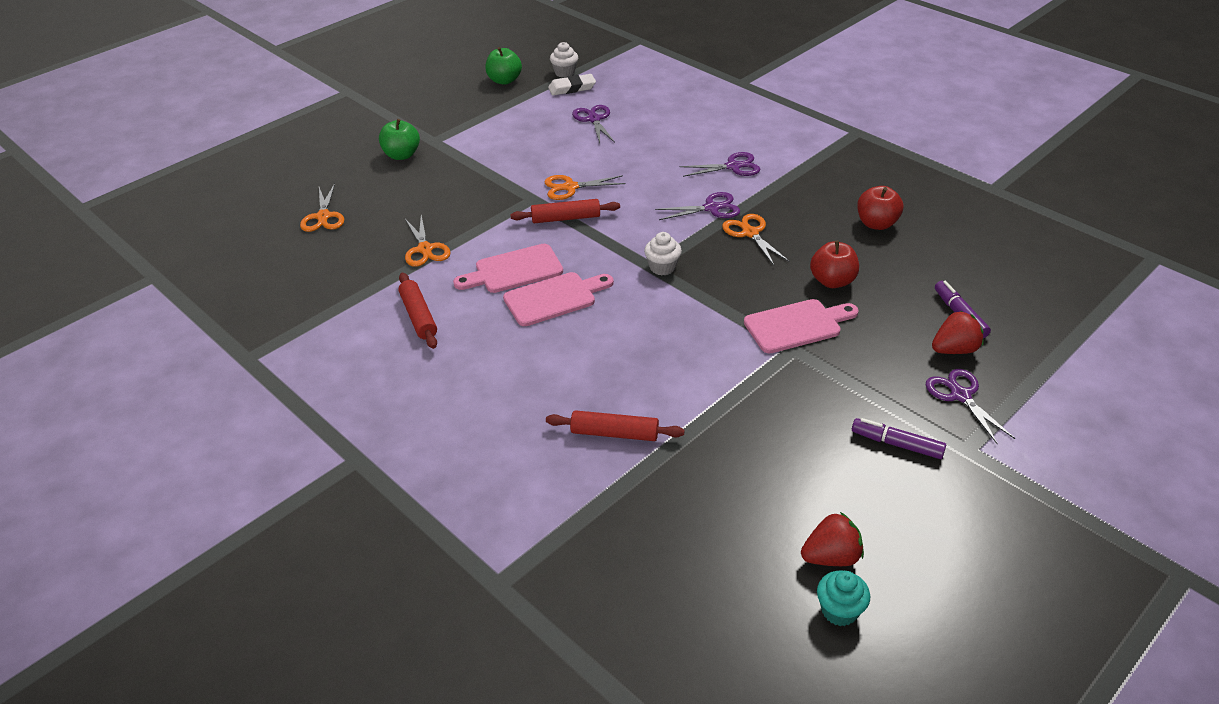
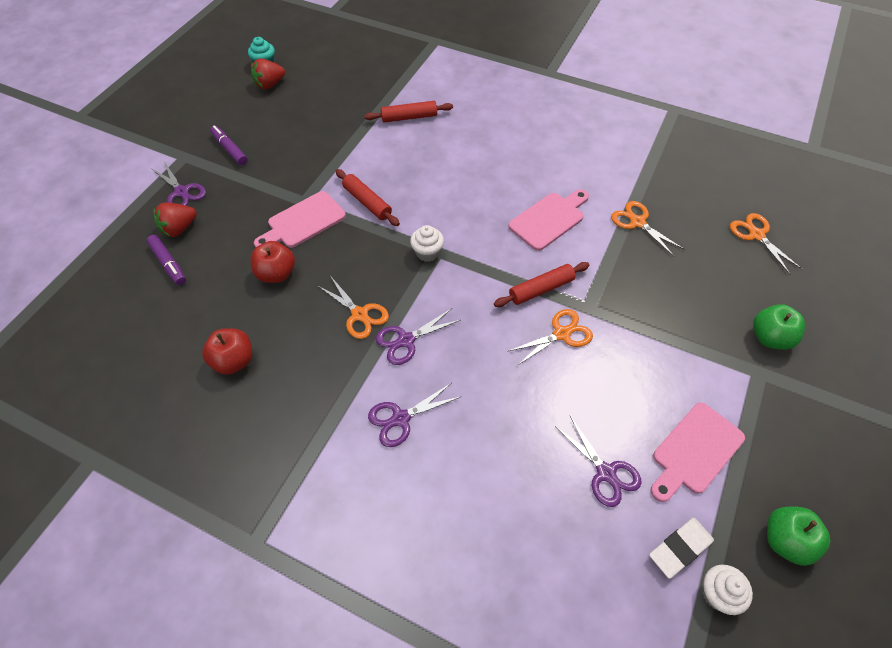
camera: 160 degrees right, 15 degrees up
(418, 316) = (590, 162): red rolling pin -> red rolling pin (367, 202)
(554, 298) = (501, 201): pink cutting board -> pink cutting board (695, 451)
(897, 444) = (230, 149): purple marker -> purple marker turned 135 degrees counterclockwise

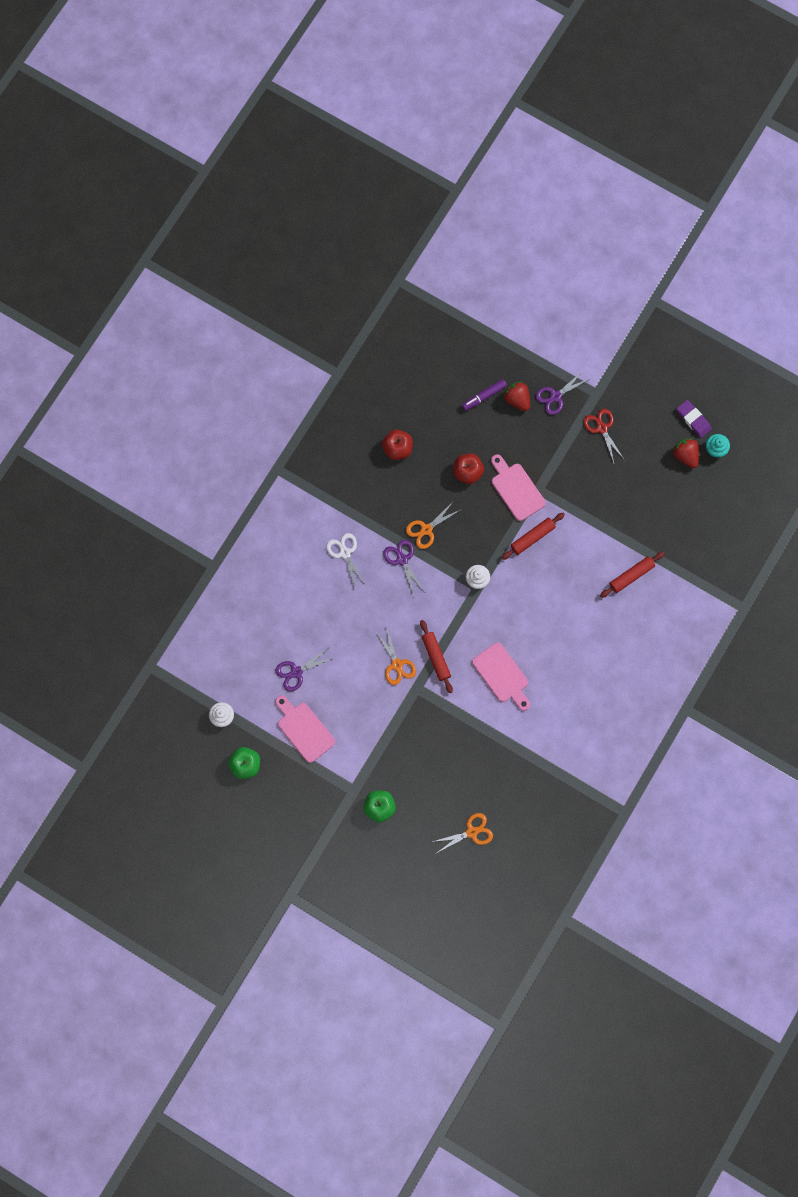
camera: 95 degrees right, 20 degrees up
(229, 81) = (693, 419): none -> purple eraser
(230, 149) = (602, 428): purple marker -> red scissors
(401, 418) = (345, 553): purple scissors -> white scissors
(409, 117) = (631, 576): red rolling pin -> red rolling pin turned 60 degrees clockwise
(637, 222) = (493, 743): orange scissors -> none
(679, 548) = (248, 703): white eraser -> none

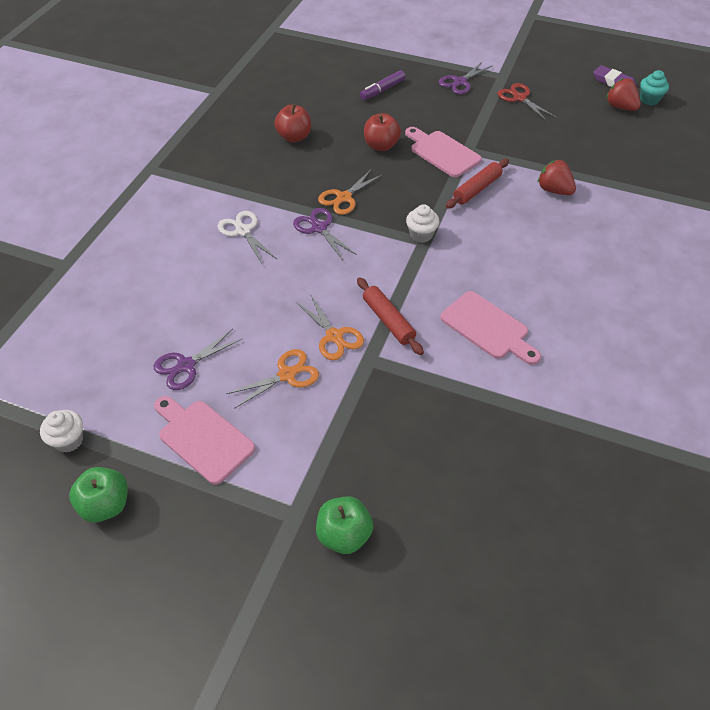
camera: 10 degrees left, 25 degrees down
(471, 832) = (512, 549): orange scissors -> orange scissors (286, 375)
(517, 399) = (419, 88): red strawberry -> red strawberry (554, 190)
(631, 576) = (612, 207): red rolling pin -> none

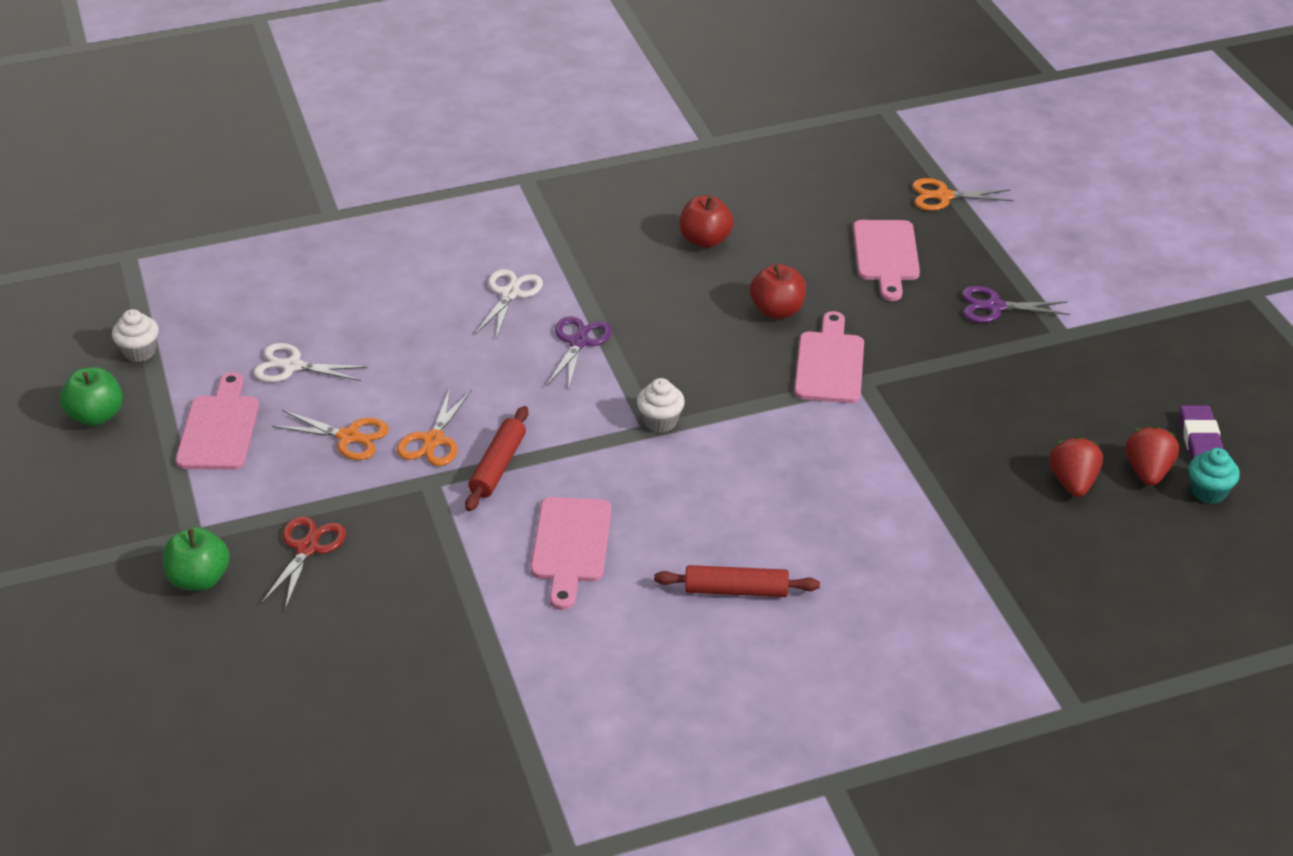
camera: 50 degrees right, 10 degrees down
(186, 365) = (292, 366): purple scissors -> white scissors
(344, 198) = (650, 332): orange scissors -> orange scissors (943, 196)
(382, 90) = (886, 255): purple marker -> pink cutting board
(477, 189) = (797, 425): red rolling pin -> red rolling pin (736, 590)
(519, 98) = (1034, 373): red scissors -> red scissors (307, 548)
(554, 190) = (879, 489): red strawberry -> red strawberry (1073, 482)

